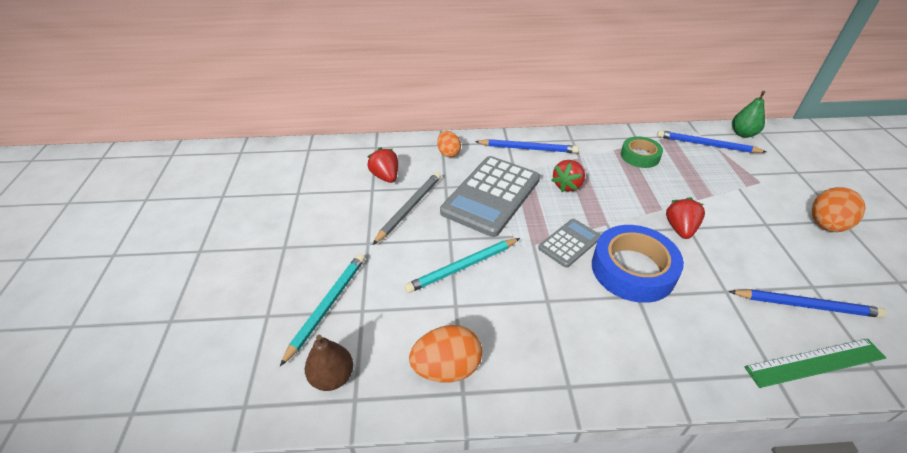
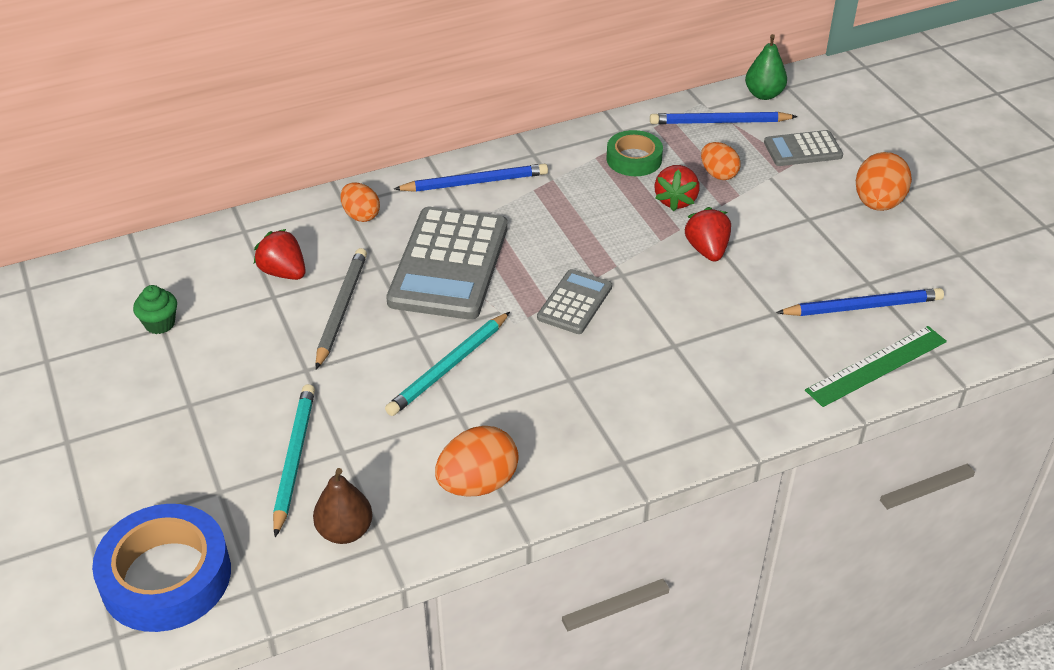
camera: 20 degrees left, 0 degrees up
(297, 190) = (160, 324): none -> green cupcake
(567, 185) = (548, 225): red strawberry -> red strawberry (676, 200)
(633, 269) = (661, 315): blue tape -> blue tape (166, 577)
(699, 178) = (718, 174): none -> orange egg
(767, 174) = (802, 149): none -> grey calculator

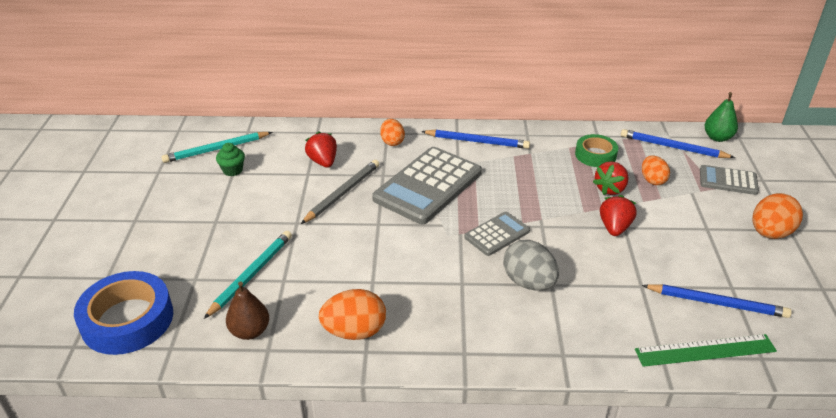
camera: 25 degrees right, 5 degrees down
(449, 366) = (386, 249): turquoise pencil -> turquoise pencil (216, 149)
(647, 351) = (528, 282): none -> grey egg

